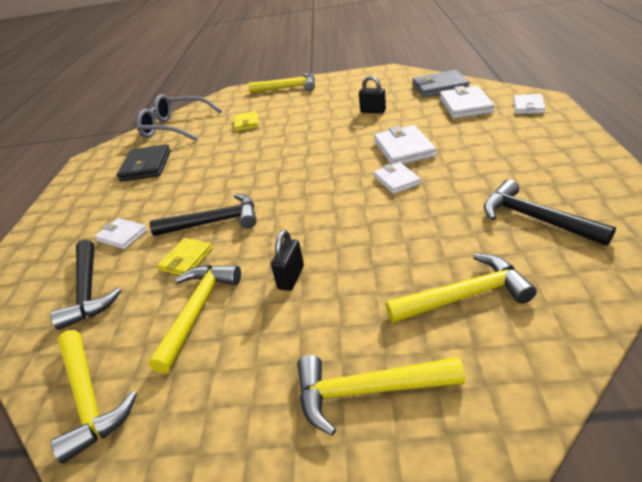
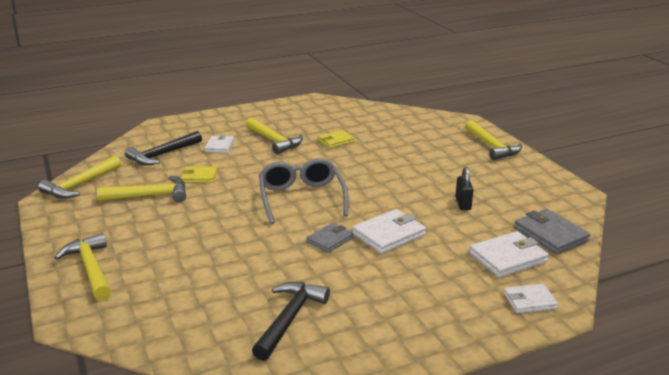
camera: 60 degrees right, 10 degrees down
(146, 166) = (311, 125): black wallet -> none
(175, 127) = (379, 116): grey glasses -> grey glasses (301, 198)
(214, 222) = (244, 174): black hammer -> none
(246, 123) = (403, 145): yellow wallet -> yellow wallet (336, 141)
(291, 277) = (188, 220): black padlock -> none
(396, 180) = (330, 240): white wallet -> grey wallet
(464, 296) = (180, 293): yellow hammer -> yellow hammer (274, 141)

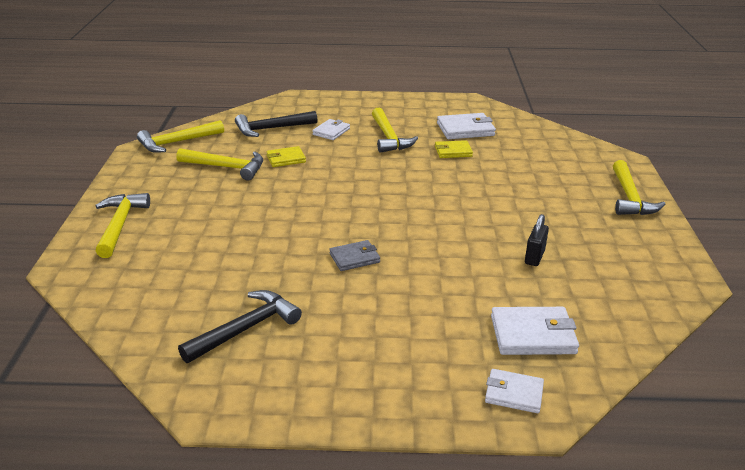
camera: 25 degrees right, 5 degrees up
(199, 177) = (286, 159): yellow wallet -> yellow wallet turned 45 degrees counterclockwise
(301, 198) = (364, 205): grey glasses -> none
(389, 234) = (420, 269): white wallet -> white wallet (465, 129)
(550, 235) = (610, 323): grey wallet -> none

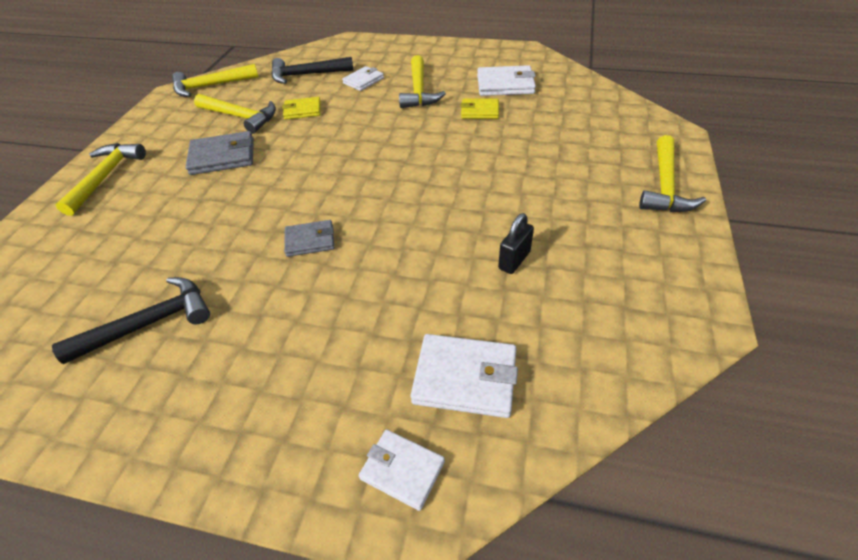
camera: 15 degrees right, 15 degrees up
(230, 201) = (223, 157): none -> grey wallet

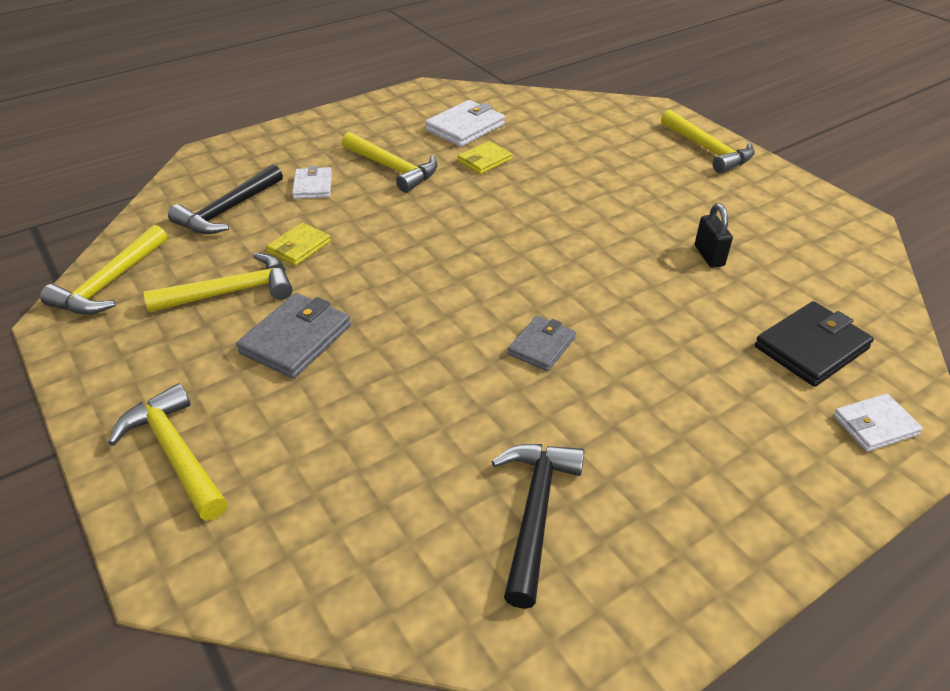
camera: 50 degrees left, 5 degrees down
(465, 378) = (811, 347): white wallet -> black wallet

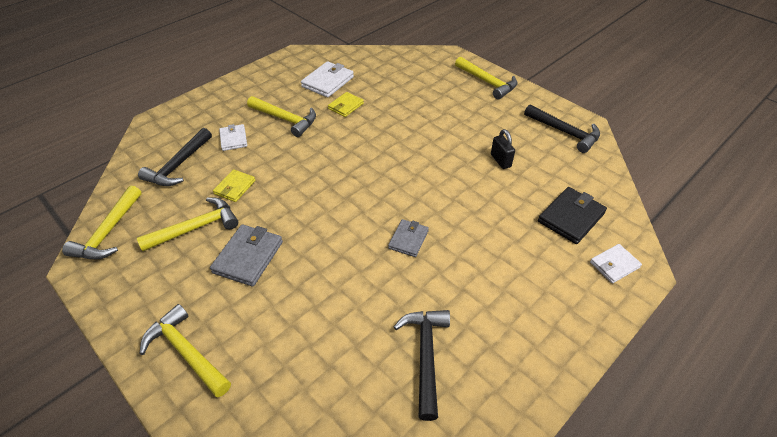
camera: 10 degrees left, 5 degrees up
(821, 228) = (565, 132): none -> black hammer

